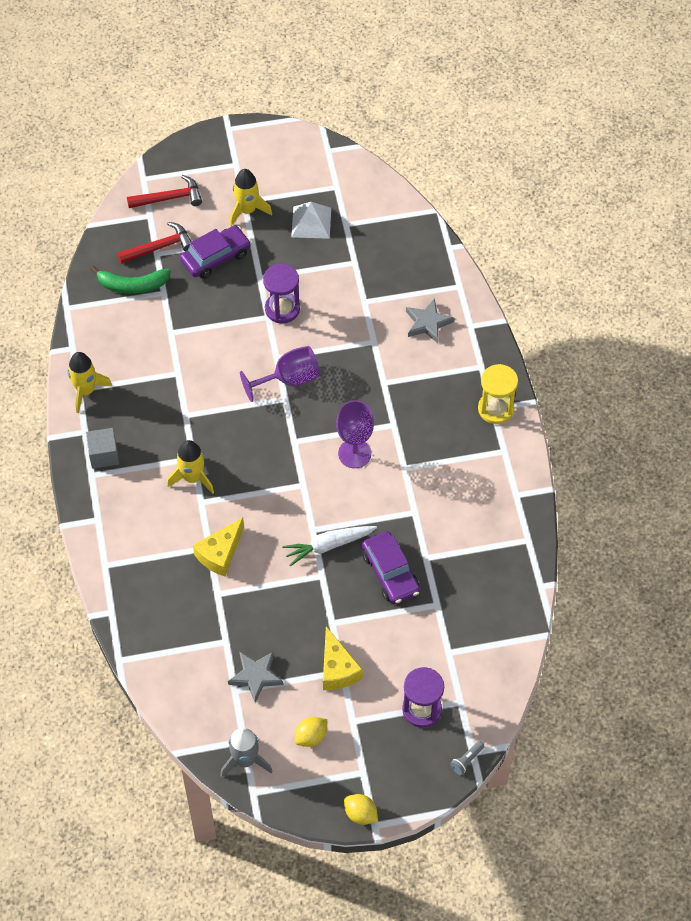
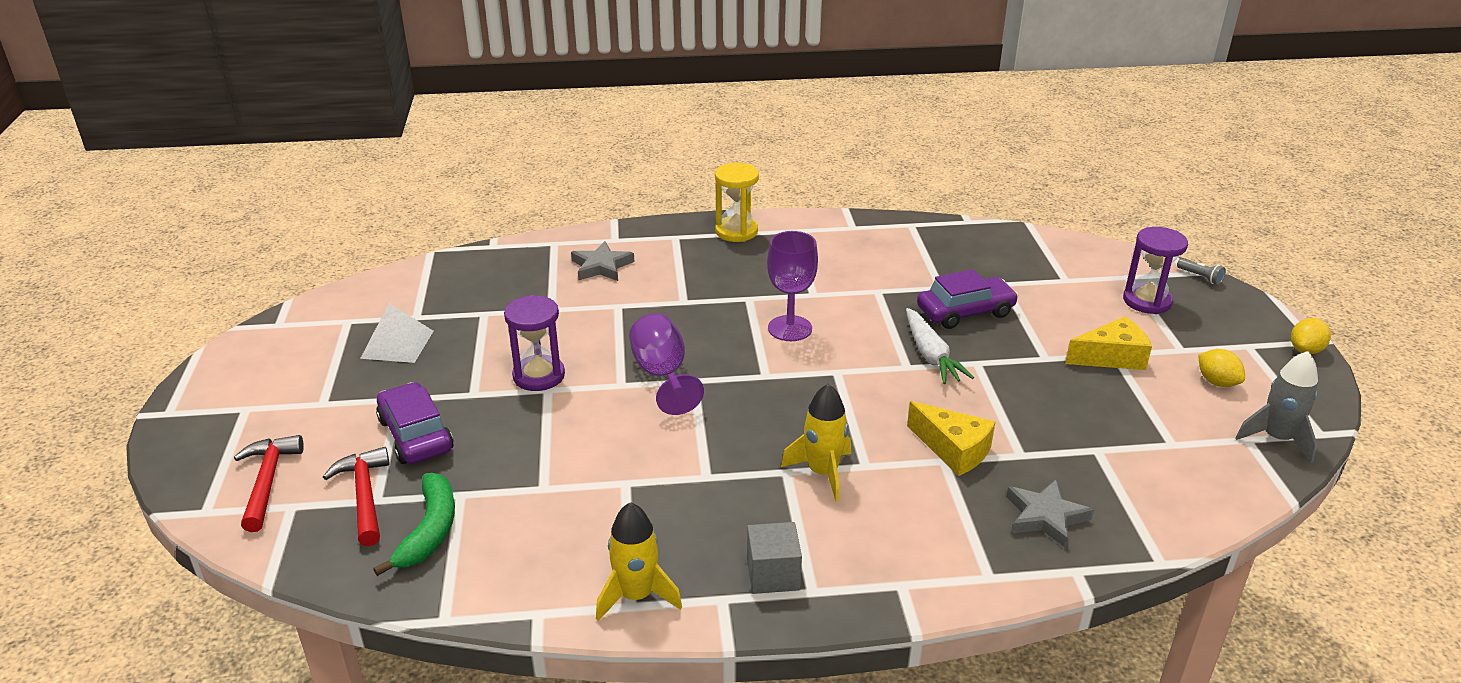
camera: 85 degrees left, 25 degrees down
(247, 210) = (342, 400): yellow rocket -> none
(256, 676) = (1144, 424): grey star -> grey star (1045, 517)

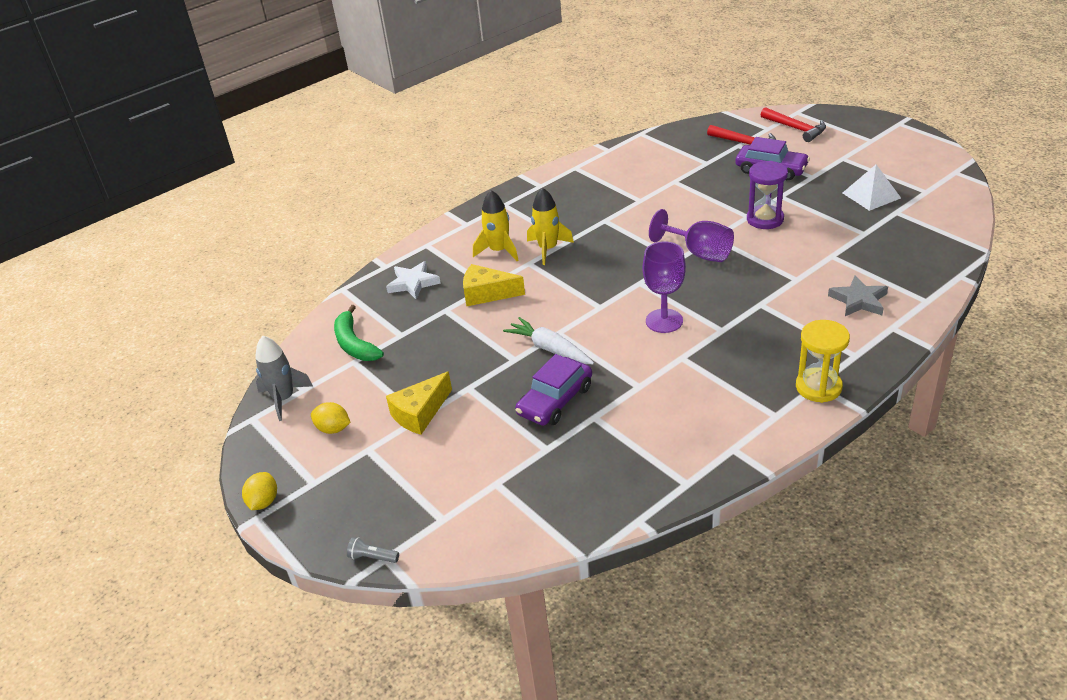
camera: 150 degrees right, 5 degrees up
(430, 531) = (695, 148): green banana -> green banana (354, 344)
(636, 596) = (577, 171): yellow rocket -> yellow rocket (499, 251)
(773, 574) = (527, 202): grey cube -> none
(1045, 517) = (413, 283): grey star -> white star
(1147, 301) = (413, 493): purple hourglass -> none

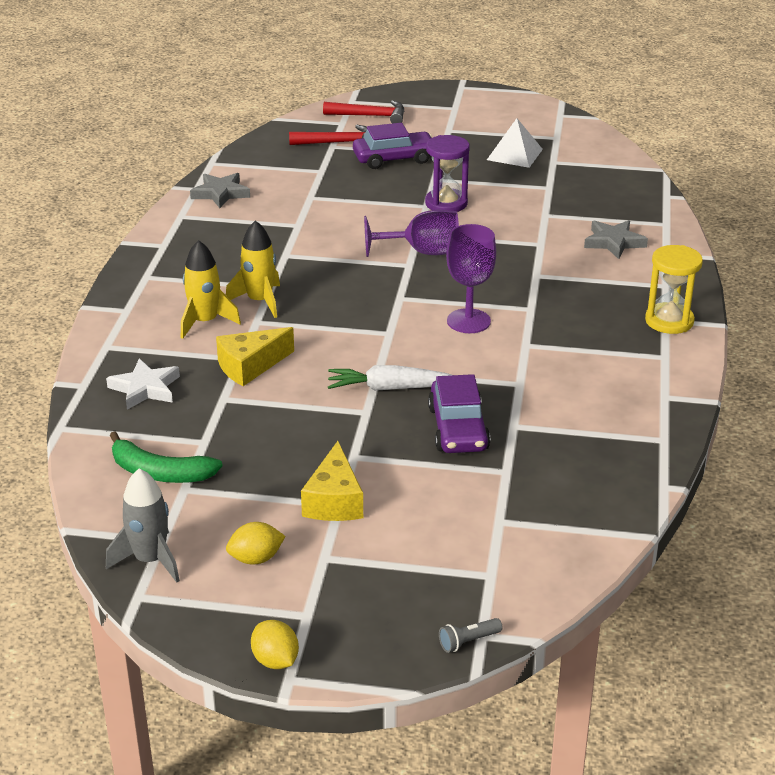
camera: 45 degrees left, 5 degrees down
(619, 159) = (221, 193): none -> grey star

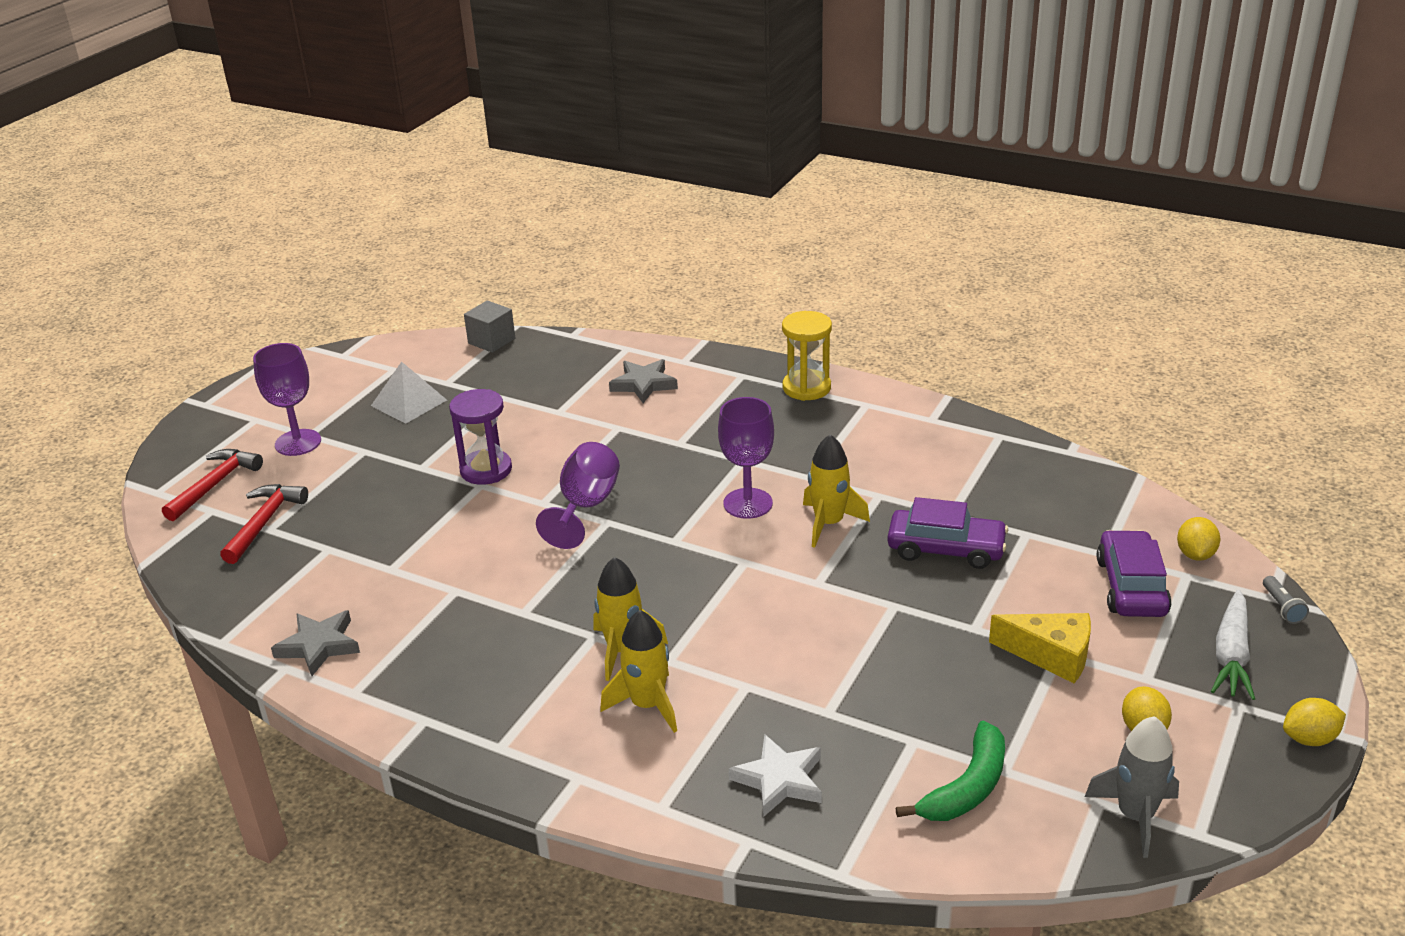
camera: 70 degrees left, 0 degrees up
(250, 366) = (767, 680): yellow cheese -> none
(390, 388) = (855, 580): white carrot -> white carrot (1231, 655)
(394, 158) = (346, 486): purple car -> purple car (1131, 587)
(436, 129) = (298, 443): none -> purple goblet
(462, 364) = (829, 523): none -> yellow rocket
(528, 579) = (1195, 554): none -> yellow lemon
(628, 165) = (491, 341): none -> grey cube

